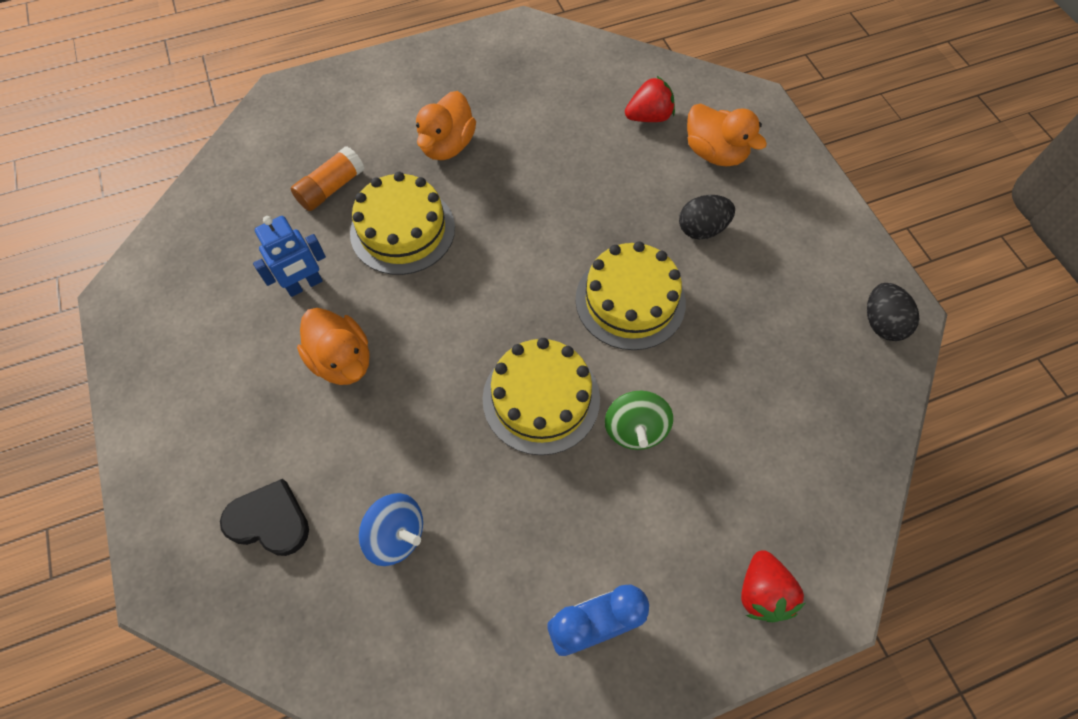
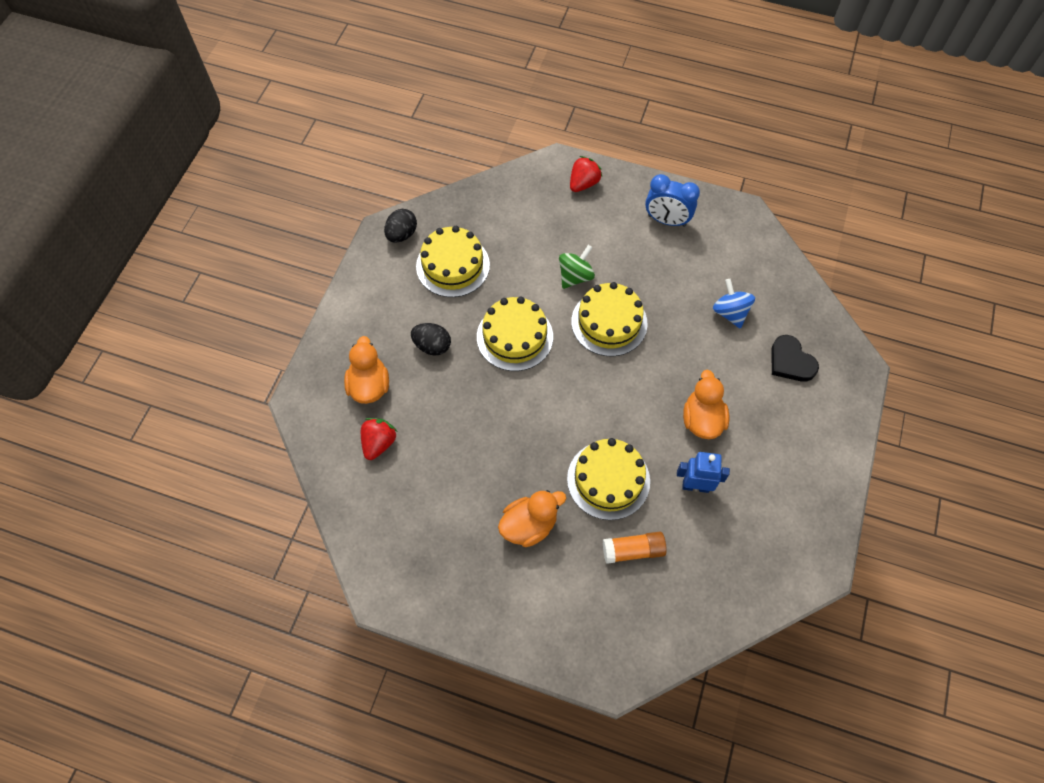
camera: 140 degrees left, 0 degrees up
(648, 117) = (379, 443): red strawberry -> red strawberry turned 90 degrees clockwise
(784, 330) = (453, 265): none -> yellow cake

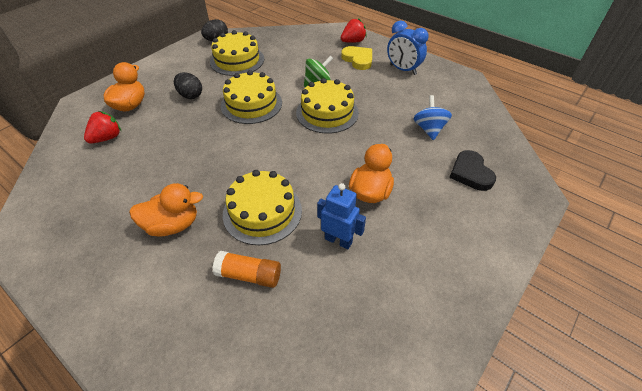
camera: 20 degrees right, 15 degrees down
(605, 218) = (358, 59): none -> yellow heart

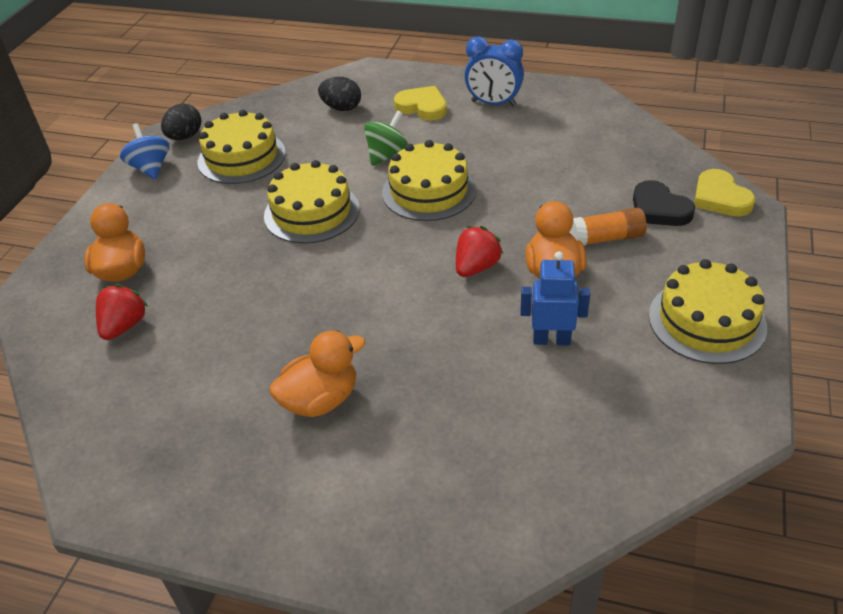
camera: 20 degrees left, 5 degrees down
(190, 95) = (208, 228): black egg -> black egg (341, 108)
(249, 275) = (468, 418): orange glue stick -> orange glue stick (606, 238)
(262, 212) = (431, 342): yellow cake -> yellow cake (707, 321)
(353, 41) = (397, 83): red strawberry -> red strawberry (476, 267)
(429, 129) = (577, 171): blue spinning top -> blue spinning top (150, 168)
(520, 179) = (720, 198): none -> yellow heart

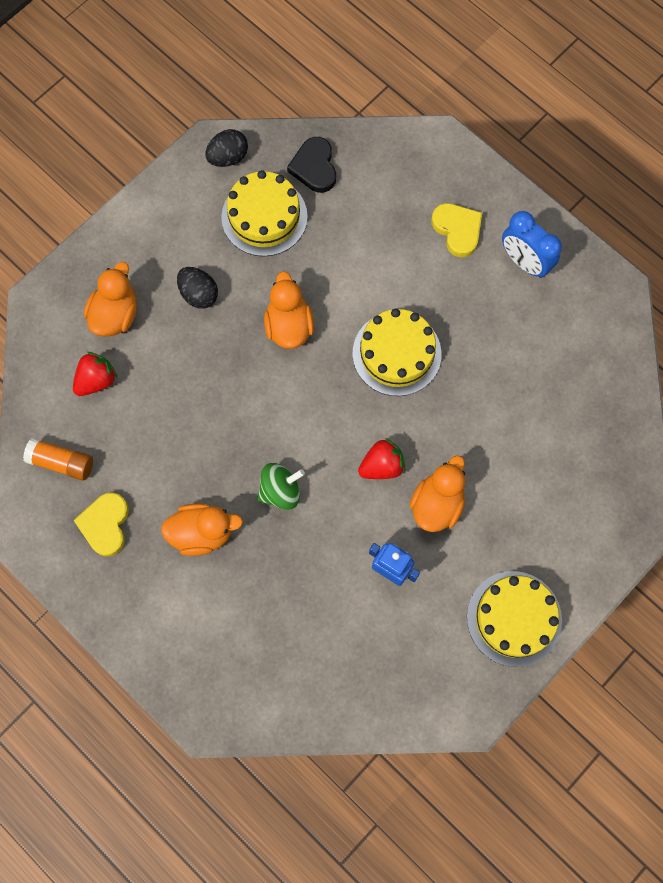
camera: 25 degrees right, 30 degrees up
(150, 168) = (182, 189): blue spinning top -> none
(312, 212) = (289, 326): yellow cake -> orange duck
(341, 108) = (384, 190): black egg -> black egg (199, 294)
(387, 155) = (388, 285): green spinning top -> green spinning top (280, 491)
(606, 238) = (502, 492): orange glue stick -> orange glue stick (61, 462)
(659, 209) = (569, 484): black heart -> black heart (314, 167)
(720, 198) = (628, 500): yellow heart -> yellow heart (105, 524)

